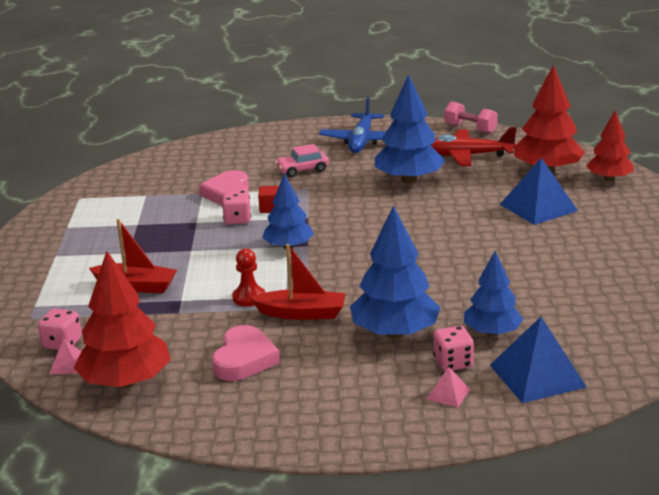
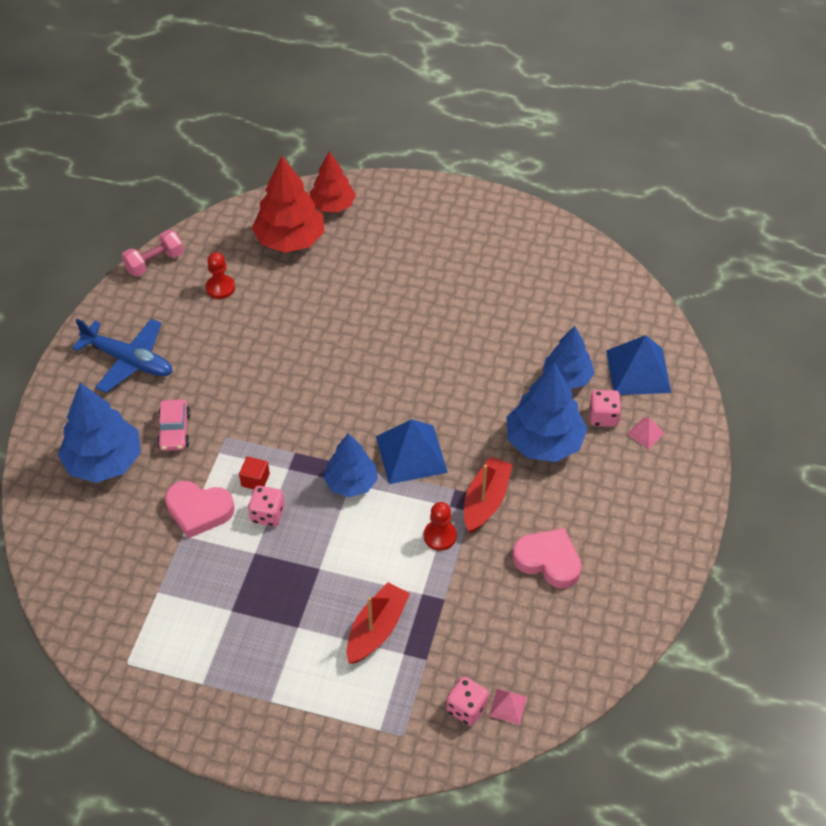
camera: 75 degrees left, 25 degrees up
(126, 382) = (555, 660): red tree -> none
(409, 180) = (252, 348): blue tree -> blue tree (104, 461)
(465, 156) = (220, 288): red plane -> red pawn
(538, 207) = (363, 273): blue pyramid -> blue pyramid (411, 454)

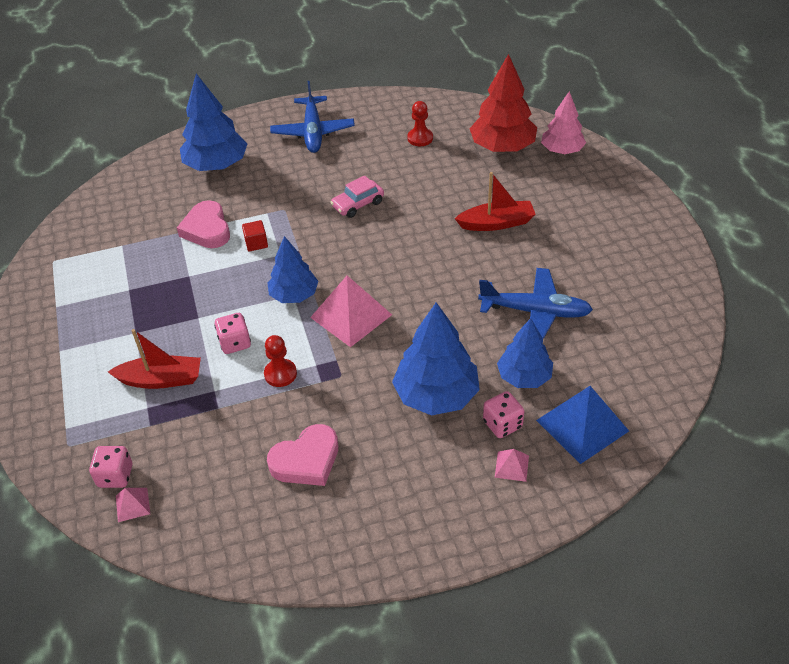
camera: 60 degrees right, 5 degrees down
(154, 262) = (412, 99): pink dumbbell -> none
(174, 431) = (269, 183): pink car -> pink car (358, 204)
(267, 514) = (229, 265): pink dice -> pink dice (235, 343)
(332, 205) = (562, 150): red tree -> pink tree
(411, 454) = (351, 316): blue pyramid -> pink pyramid
(486, 501) = (339, 386): red boat -> red boat (496, 223)
(506, 332) = (535, 312): none -> blue plane
(548, 560) = (306, 460): pink heart -> pink heart turned 60 degrees clockwise

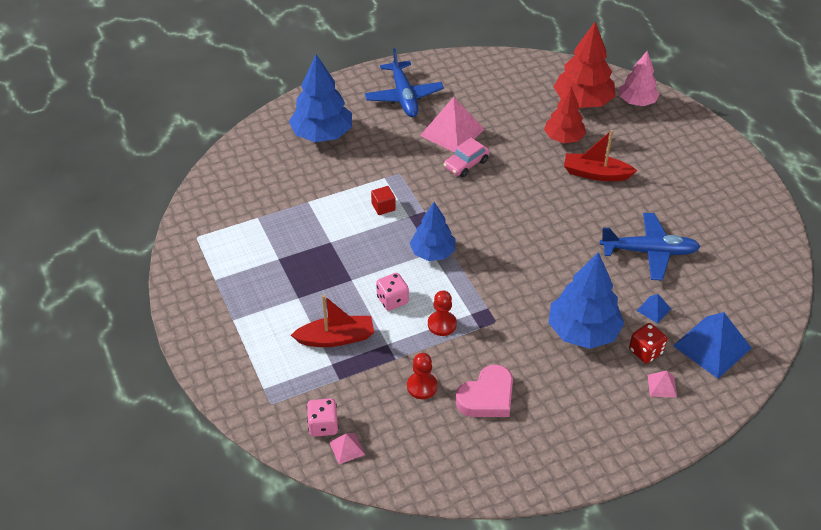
camera: 10 degrees left, 0 degrees up
(207, 229) = (333, 197): pink heart -> none
(351, 316) = (489, 267): pink pyramid -> pink pyramid (452, 132)
(420, 138) = (505, 97): red pawn -> red pawn (422, 386)
(471, 183) = (563, 138): none -> red tree
(496, 223) = (595, 174): red boat -> red boat turned 150 degrees counterclockwise
(502, 424) = (645, 351): pink dice -> red dice
(524, 377) = (653, 309): blue tree -> blue pyramid

